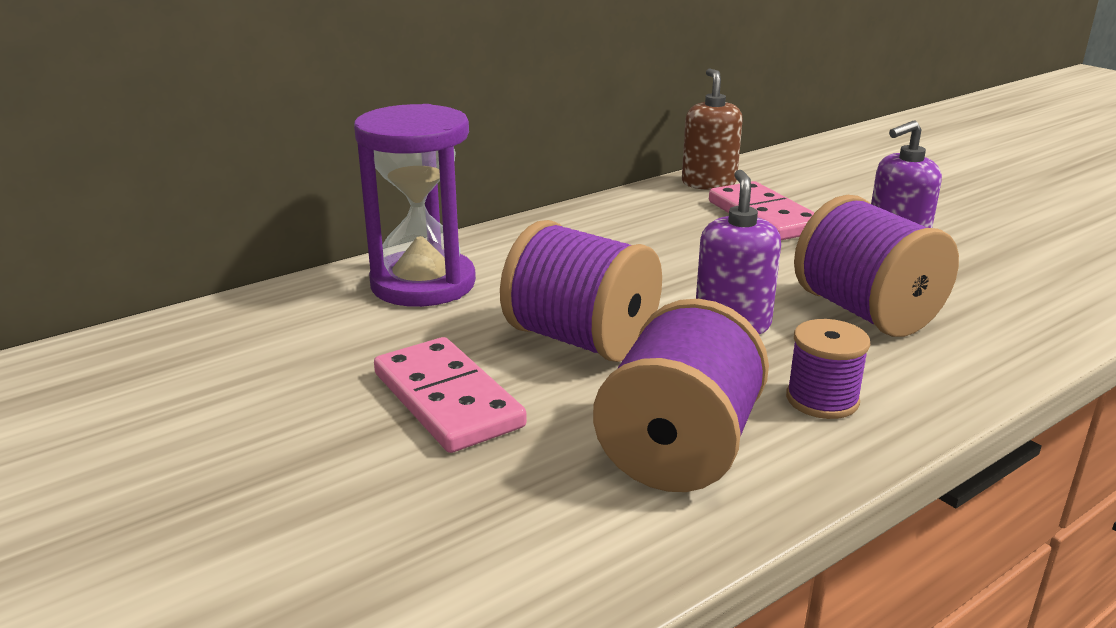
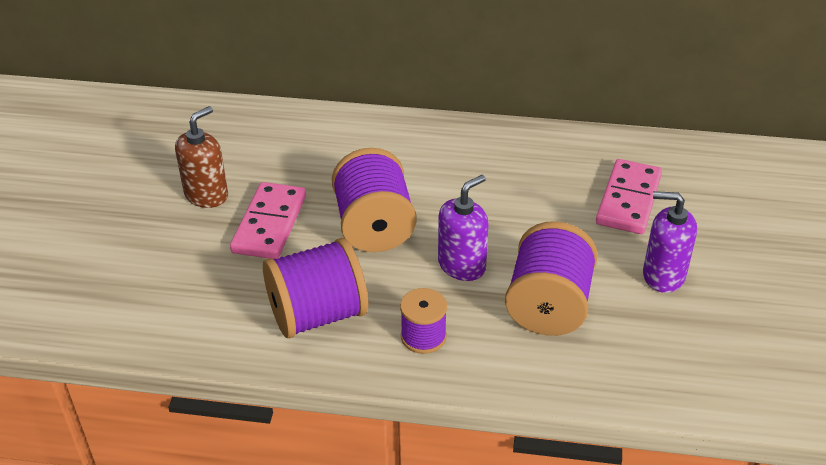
camera: 45 degrees right, 15 degrees up
(423, 284) = (358, 143): purple hourglass -> none
(708, 183) = (647, 150): brown soap dispenser -> brown soap dispenser (206, 195)

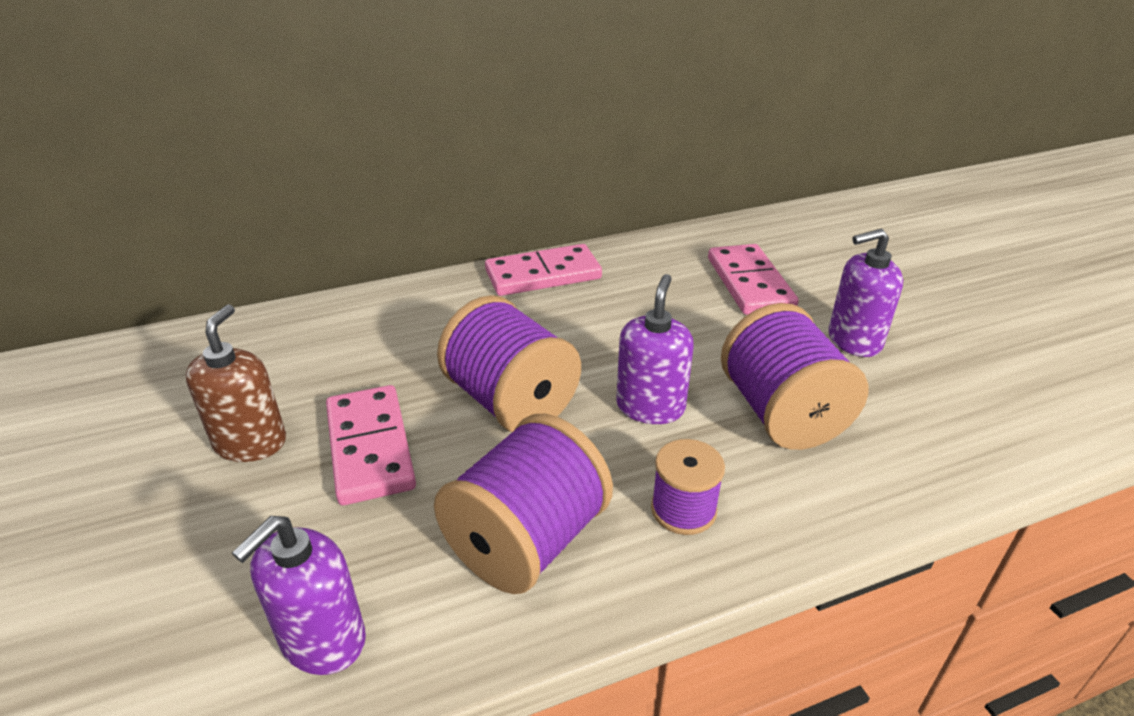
camera: 30 degrees left, 5 degrees down
(181, 319) = (322, 640): none -> purple soap dispenser
(473, 138) = (543, 275): none -> pink domino

